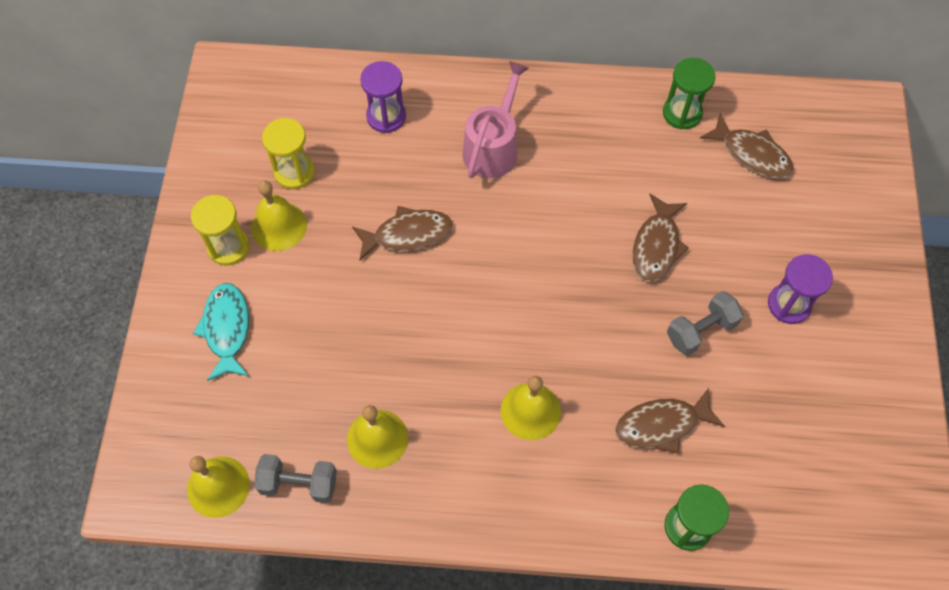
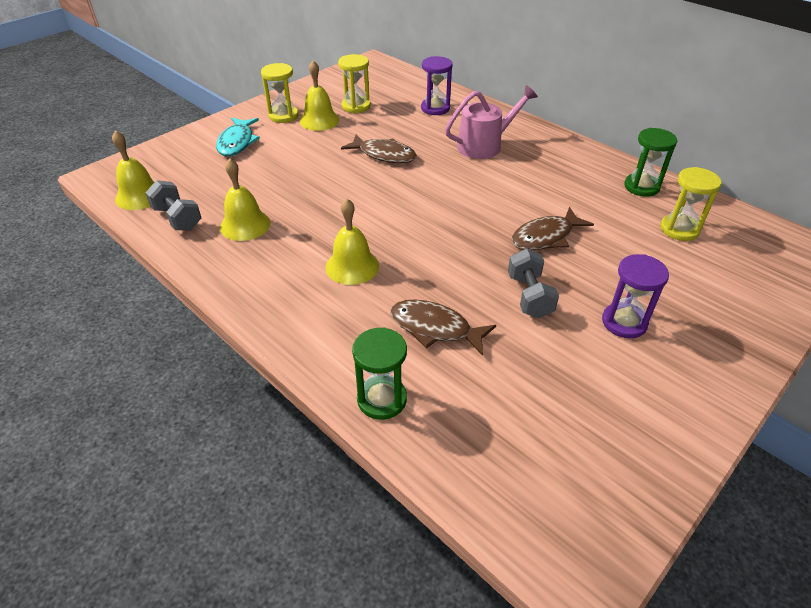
camera: 40 degrees right, 20 degrees down
(227, 329) = (237, 142): turquoise fish -> turquoise fish turned 150 degrees clockwise
(701, 330) = (529, 296): grey dumbbell -> grey dumbbell turned 75 degrees clockwise
(751, 154) = (679, 229): brown fish -> yellow hourglass

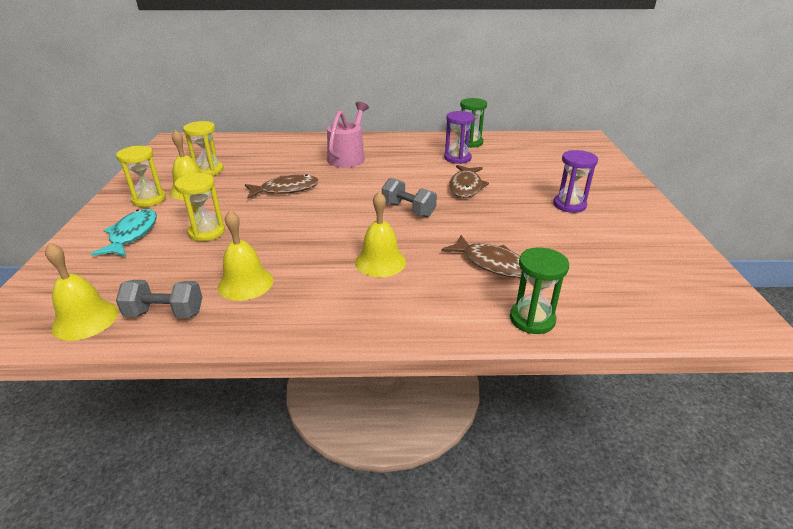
camera: 45 degrees left, 10 degrees down
(237, 142) = (132, 234): turquoise fish -> turquoise fish turned 135 degrees counterclockwise
(435, 108) = (277, 150): purple hourglass -> purple hourglass (457, 158)
(435, 328) = (491, 263): brown fish -> brown fish turned 120 degrees counterclockwise
(529, 296) = (509, 218): grey dumbbell -> grey dumbbell (408, 210)
(679, 229) = (519, 153): yellow hourglass -> yellow hourglass (207, 232)

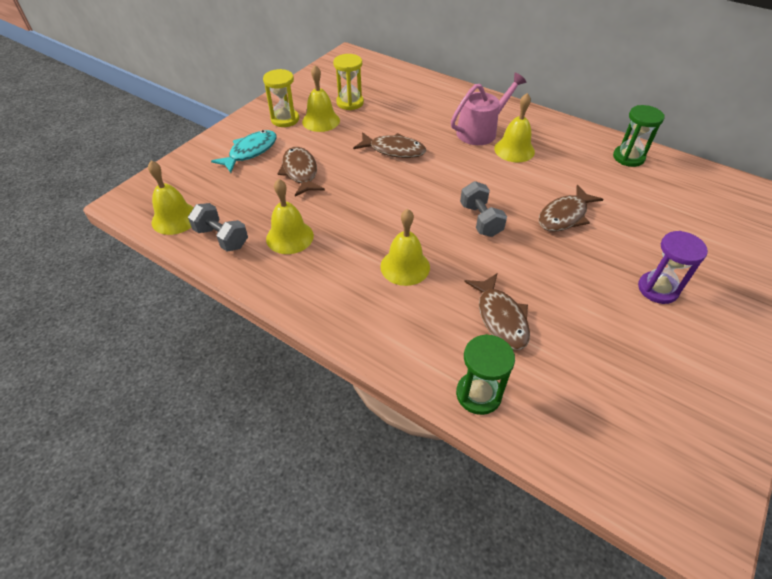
camera: 35 degrees right, 15 degrees up
(207, 232) = (300, 172): yellow hourglass -> brown fish
(387, 161) = (514, 150): none -> yellow bell
(457, 158) = (592, 174): purple hourglass -> none

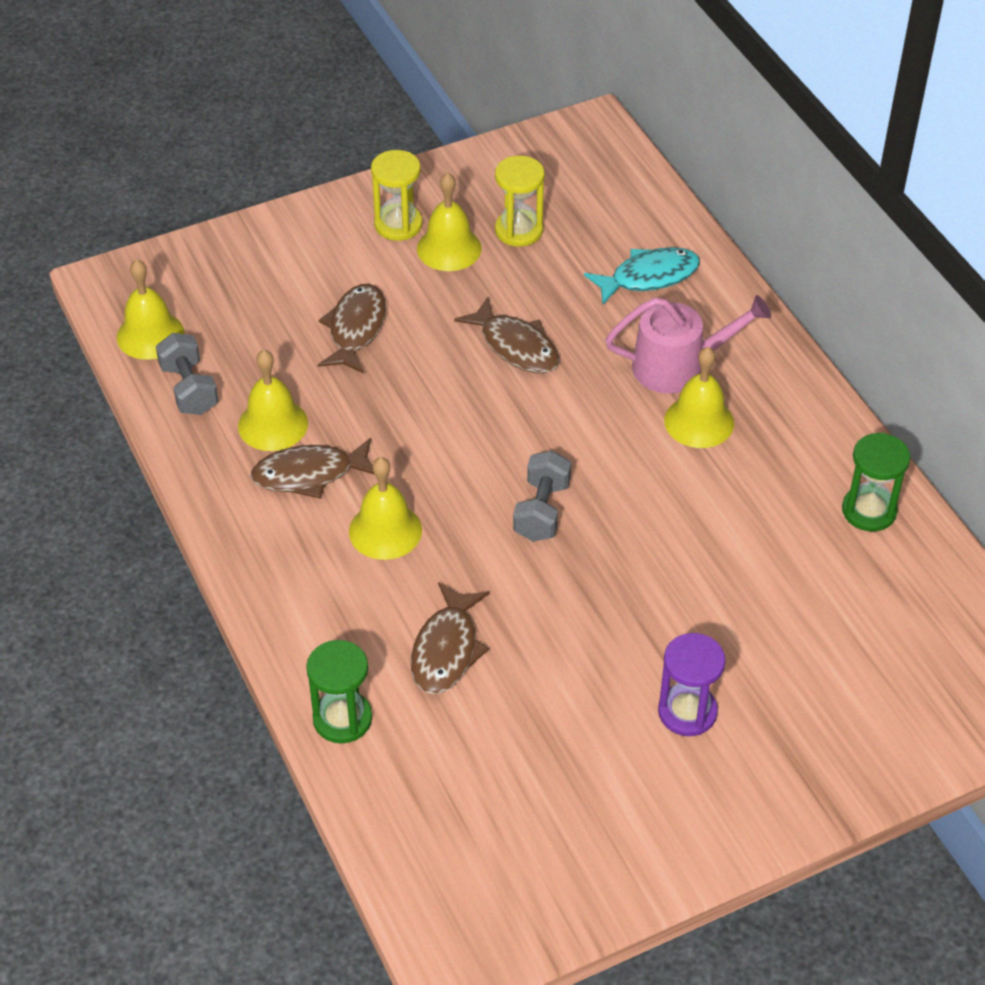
camera: 30 degrees right, 0 degrees up
(250, 152) = (311, 265): turquoise fish -> turquoise fish (648, 277)
(564, 216) = (667, 557): brown fish -> brown fish (309, 474)

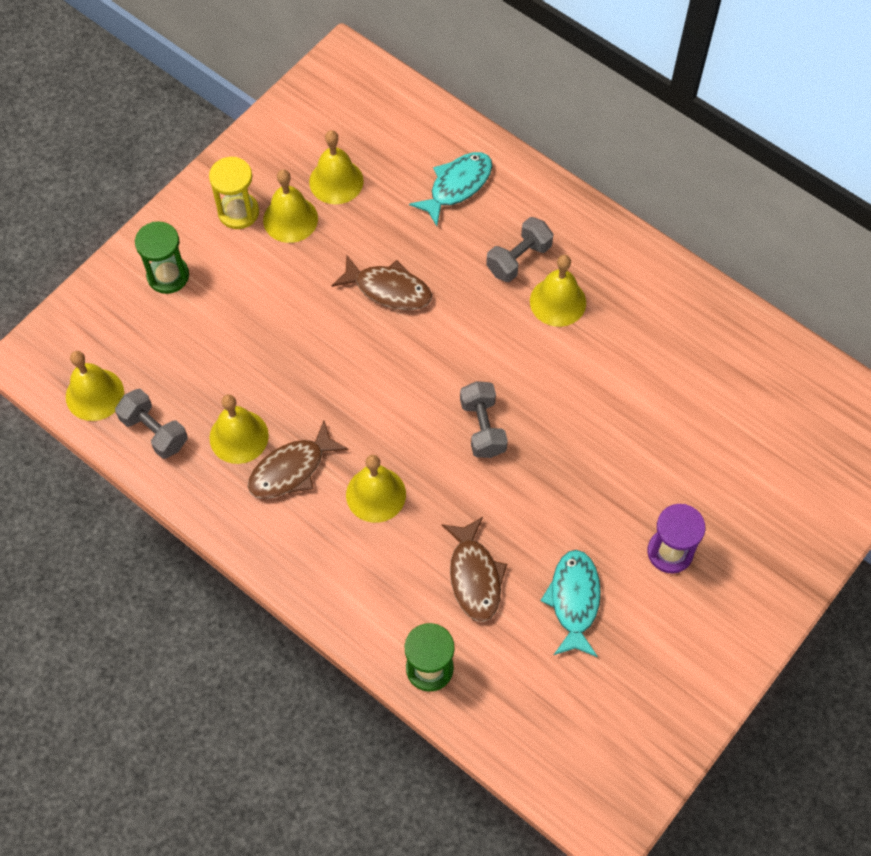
camera: 25 degrees left, 15 degrees up
(355, 329) = (256, 323): brown fish -> none
(519, 230) = (336, 181): yellow hourglass -> yellow bell
(545, 717) = (574, 600): none -> turquoise fish
(678, 366) = (518, 259): pink watering can -> grey dumbbell
(869, 511) = (714, 329): green hourglass -> green hourglass (168, 276)

